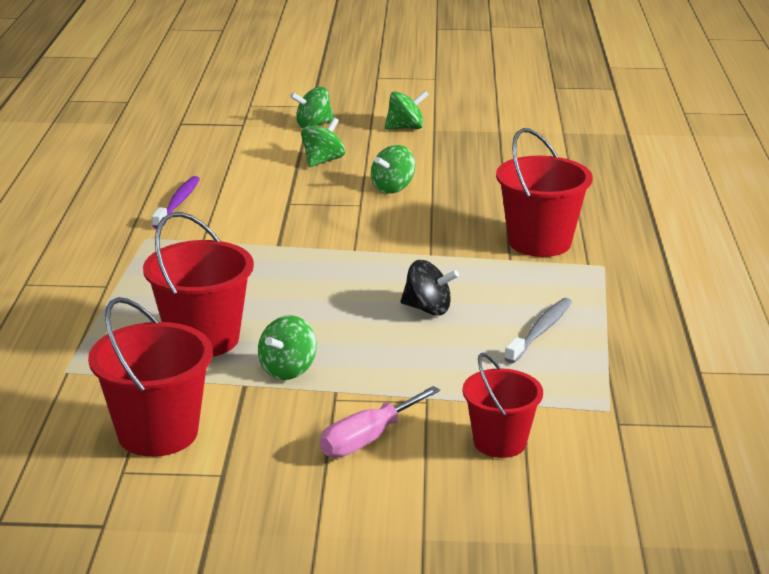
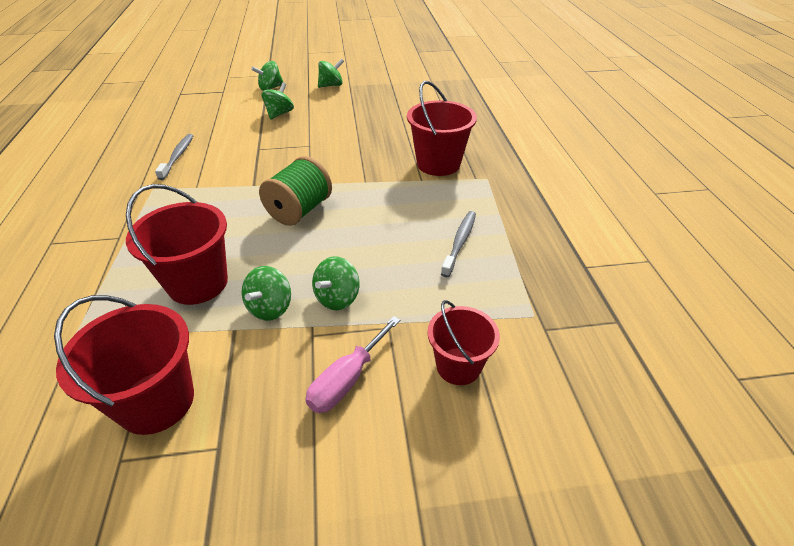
camera: 10 degrees left, 15 degrees up
(178, 203) = (177, 156): purple toothbrush -> grey toothbrush
(336, 278) = (299, 210): none -> green spool
(393, 188) = (330, 130): green spinning top -> green spinning top (337, 298)
(428, 309) = (372, 231): black spinning top -> none

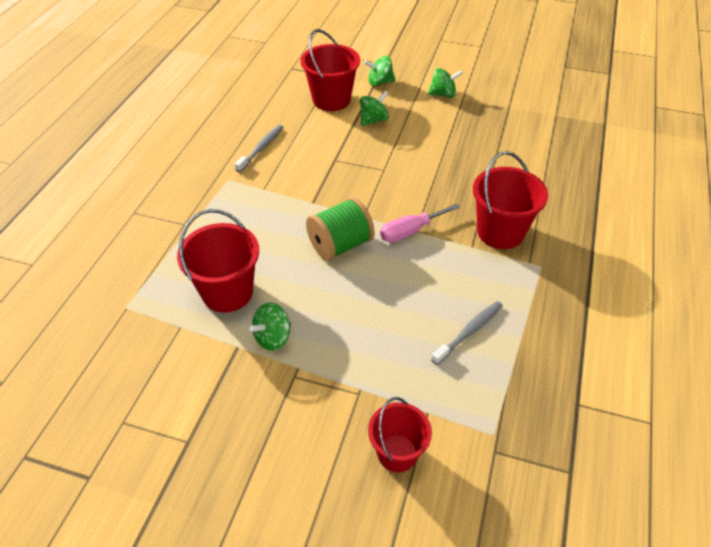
camera: 25 degrees right, 5 degrees up
(156, 401) = (161, 386): red bucket -> red bucket (331, 100)
(337, 298) = (330, 349): green spinning top -> none
(347, 380) = (302, 427): pink screwdriver -> pink screwdriver (410, 231)

